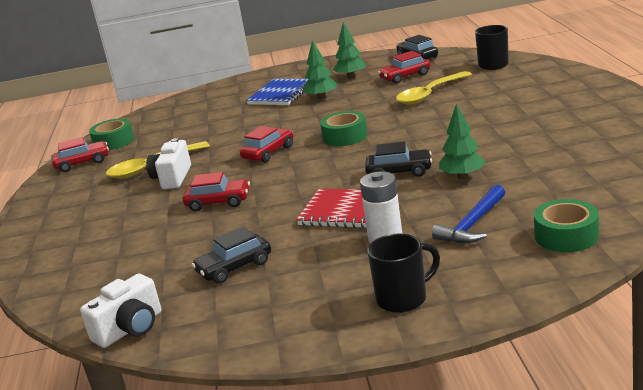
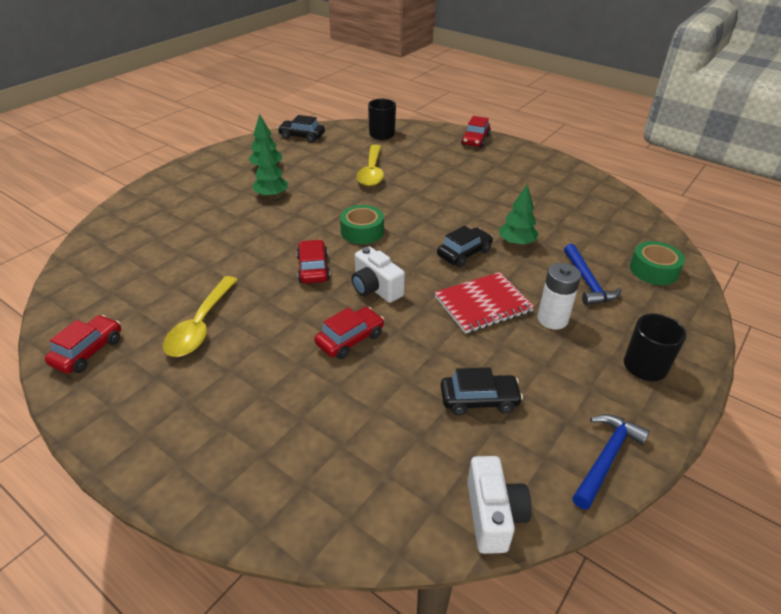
camera: 50 degrees left, 15 degrees up
(114, 142) = (89, 310): green tape -> none
(172, 178) = (250, 330): white camera -> white camera (375, 288)
(234, 267) = (479, 400): black car -> black car turned 105 degrees counterclockwise
(254, 338) = (606, 458): none -> blue hammer
(281, 94) = (220, 200): blue notebook -> none
(405, 77) = (321, 158): red car -> red car (475, 140)

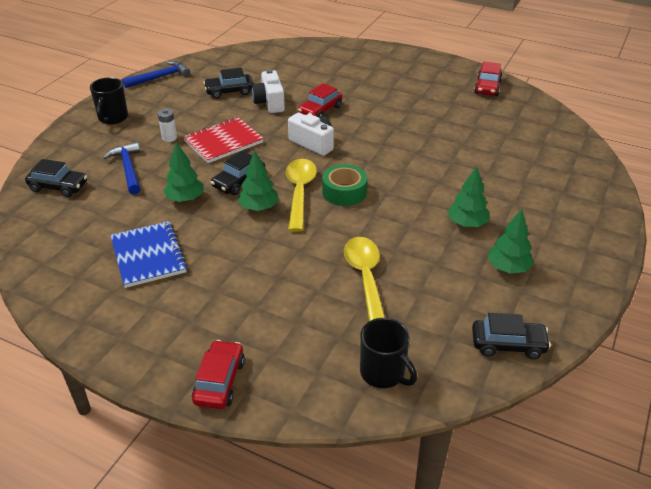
camera: 170 degrees right, 0 degrees up
(201, 325) = (429, 107): yellow spoon -> yellow spoon (300, 192)
(313, 269) = (372, 152): red car -> none
(445, 227) = (259, 207): none -> green tree
(493, 515) = (224, 56): white camera -> white camera (269, 103)
(537, 202) = (148, 256): none -> blue notebook
(552, 319) = (169, 138): white battery -> white battery, size x0.63
(606, 458) = (160, 77): blue hammer -> blue hammer turned 150 degrees counterclockwise
(653, 270) = (58, 187): green tape -> black car

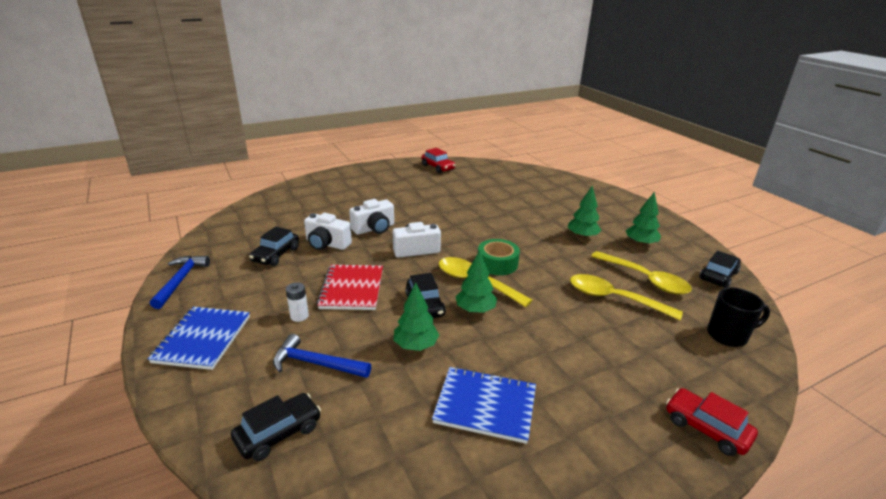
camera: 55 degrees left, 10 degrees down
(112, 118) = (202, 339): black mug -> blue notebook
(320, 110) = (374, 229): red car -> white camera
(429, 290) = (645, 279): none -> yellow spoon

